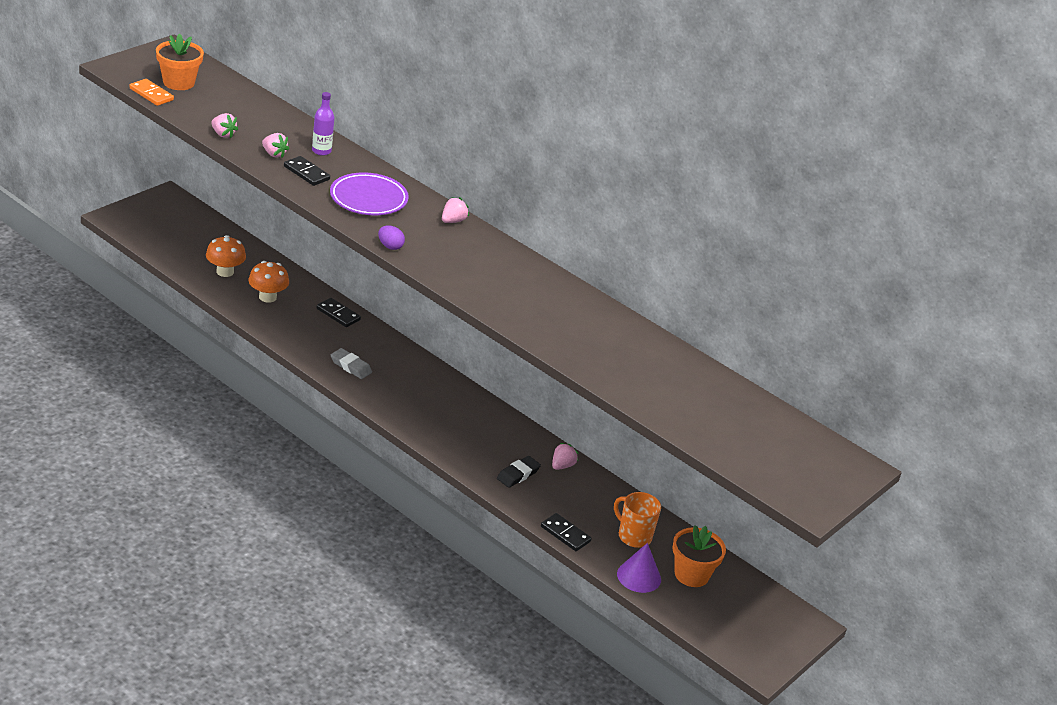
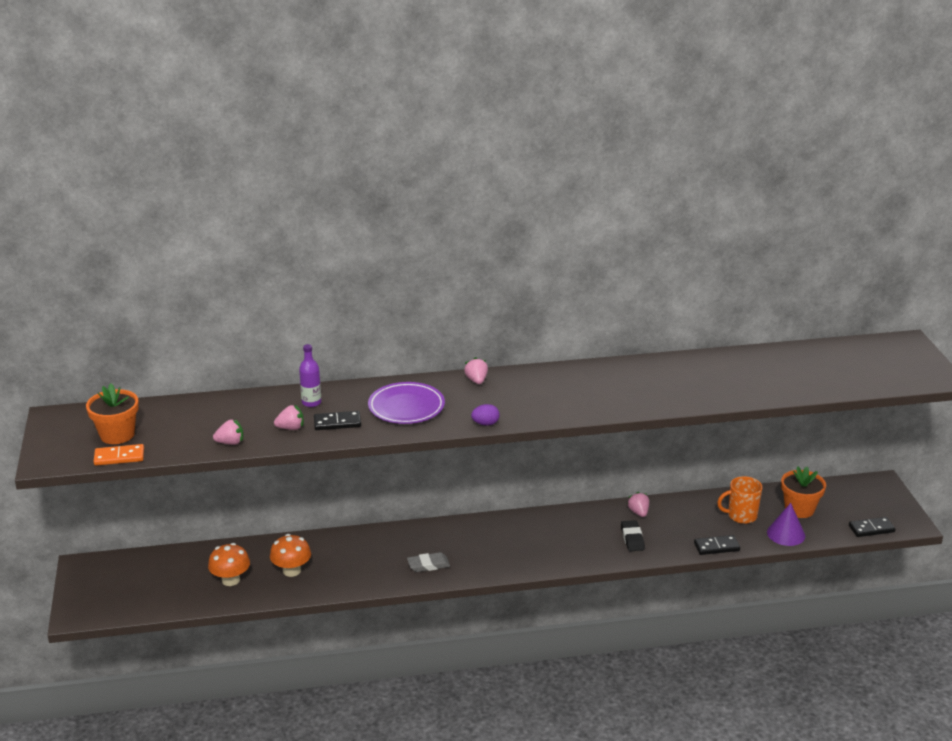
camera: 45 degrees left, 5 degrees down
(338, 314) = (354, 541): black domino -> black domino (871, 529)

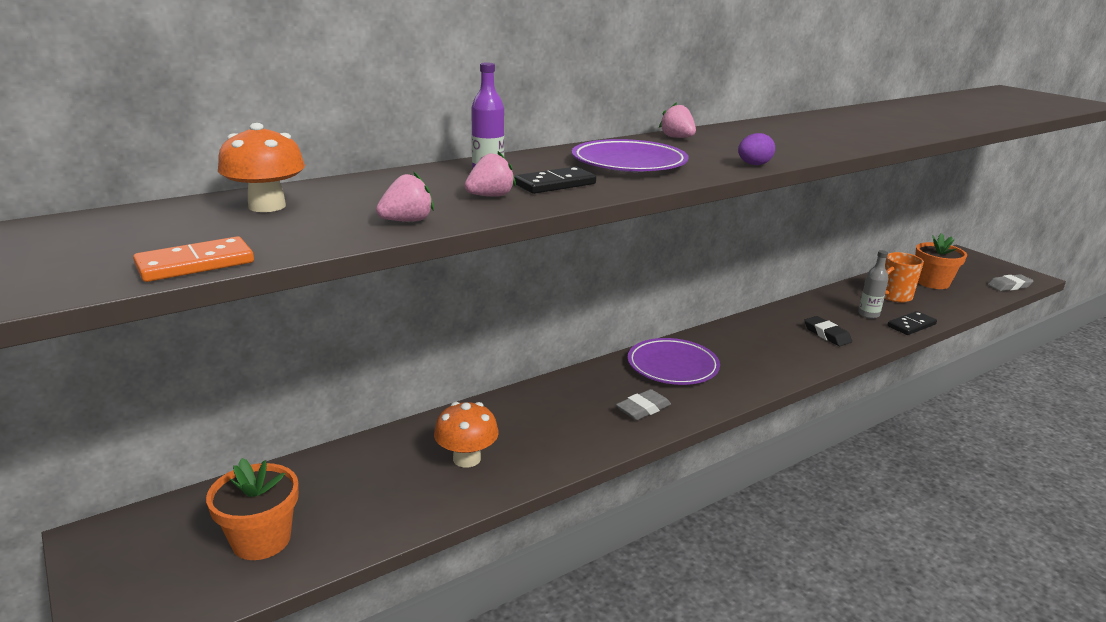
camera: 25 degrees left, 5 degrees down
(117, 435) = (168, 238): orange flower pot -> orange flower pot (261, 540)
(231, 580) = (381, 494): orange mushroom -> orange mushroom (267, 206)
(481, 537) = (672, 366): none -> purple plate
(638, 512) = (802, 311): pink strawberry -> none
(692, 528) = (868, 314): none -> grey bottle
(786, 534) = (951, 303): purple cone -> none
(871, 529) = (1009, 286): black domino -> grey eraser

